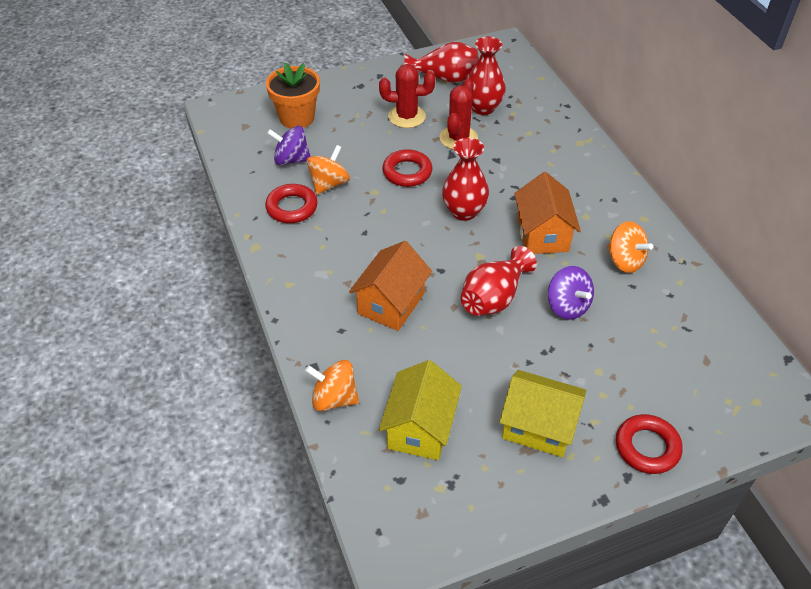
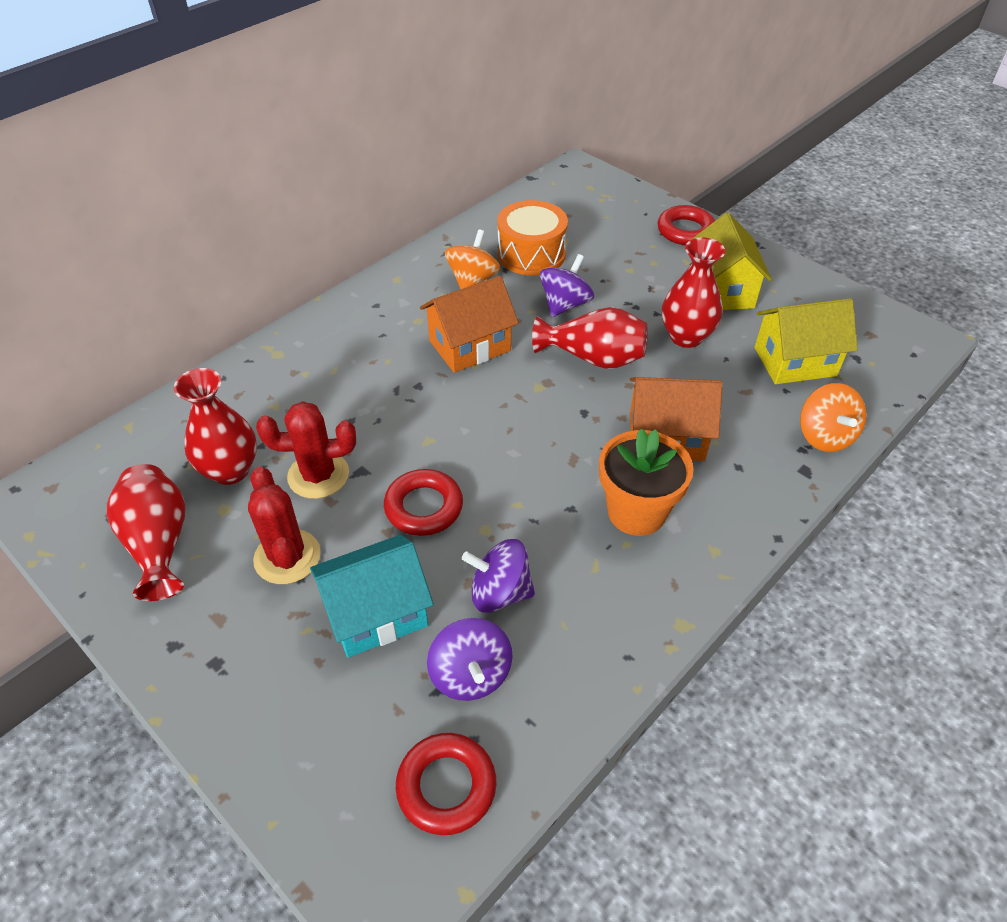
camera: 115 degrees left, 0 degrees up
(292, 207) = (578, 617): red ring -> red ring (446, 786)
(297, 118) = (353, 724): orange flower pot -> orange flower pot (636, 512)
(329, 184) = (499, 592): orange spinning top -> purple spinning top
(349, 138) = (376, 613): none -> turquoise house
(464, 211) = (471, 422): red vase -> red vase (686, 336)
(649, 310) = (531, 254): none -> orange drum

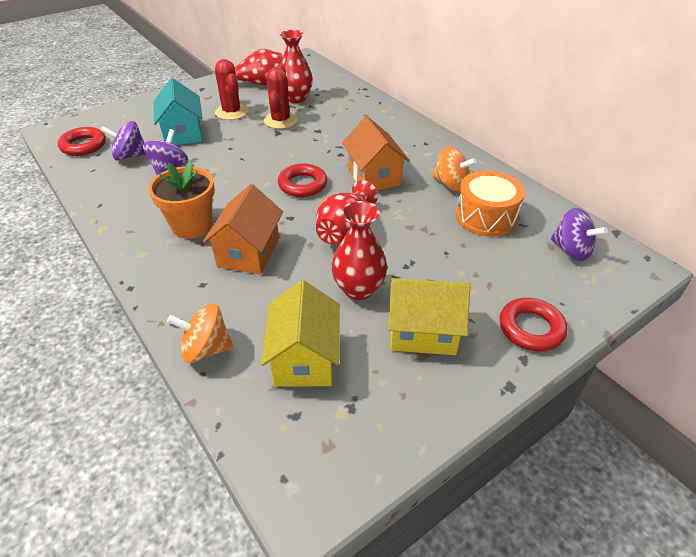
camera: 100 degrees right, 5 degrees down
(287, 557) = (231, 112): red cactus -> red cactus turned 75 degrees clockwise
(424, 507) = (241, 150): red ring -> red ring (302, 185)
(565, 304) = (414, 226): purple spinning top -> purple spinning top (571, 250)

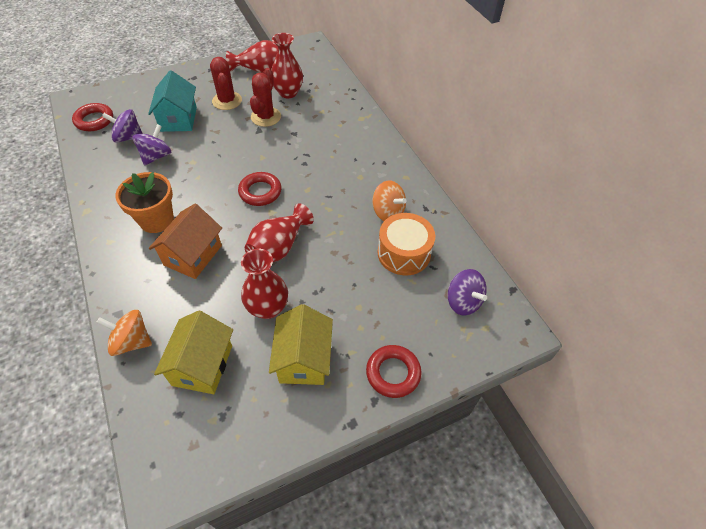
camera: 10 degrees right, 10 degrees up
(374, 176) = (324, 192): orange house -> none
(423, 332) = (303, 359): yellow house -> yellow house turned 75 degrees clockwise

